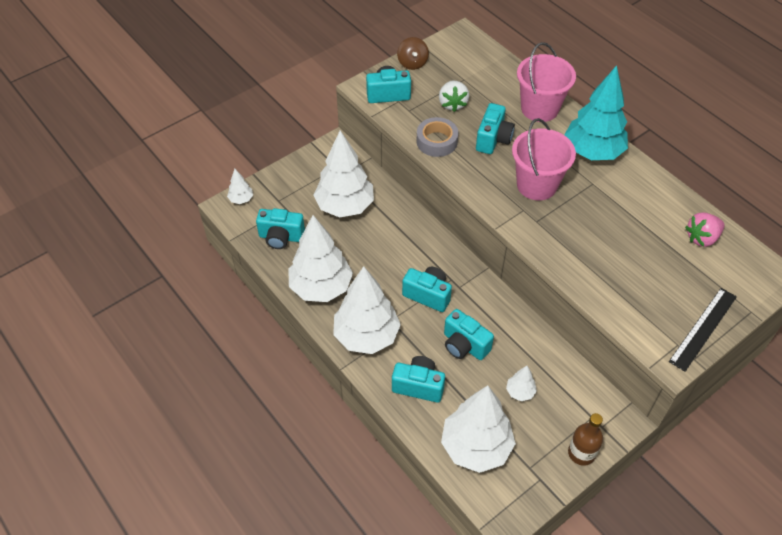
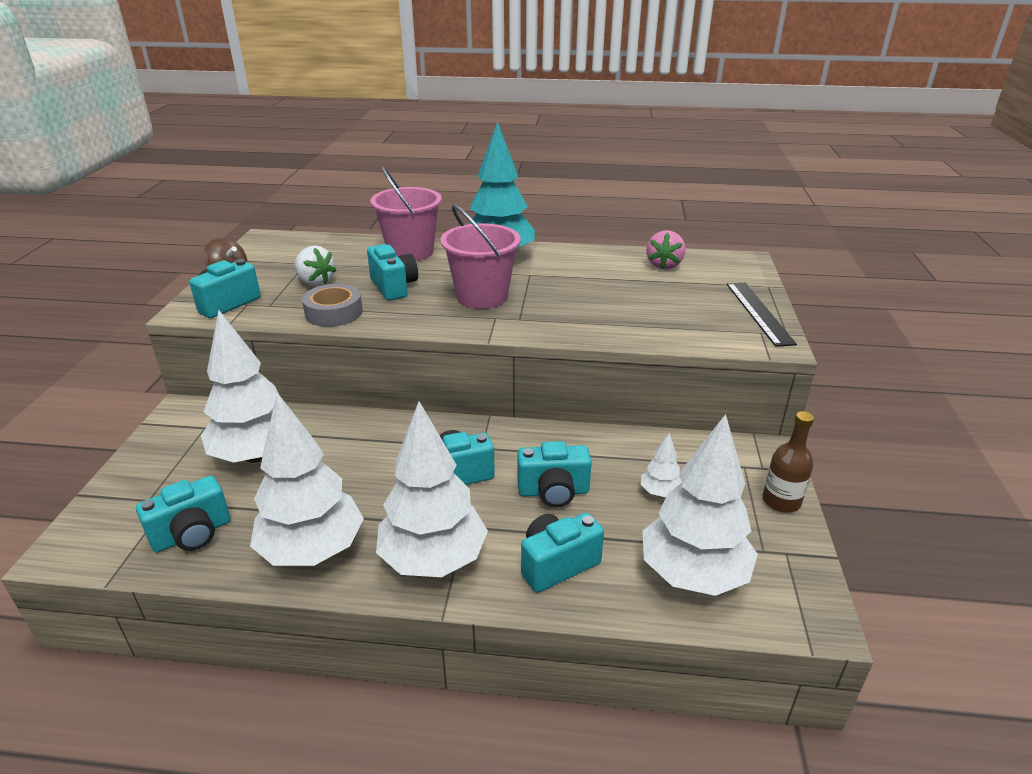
camera: 45 degrees left, 20 degrees down
(241, 199) = (81, 530): white tree -> none

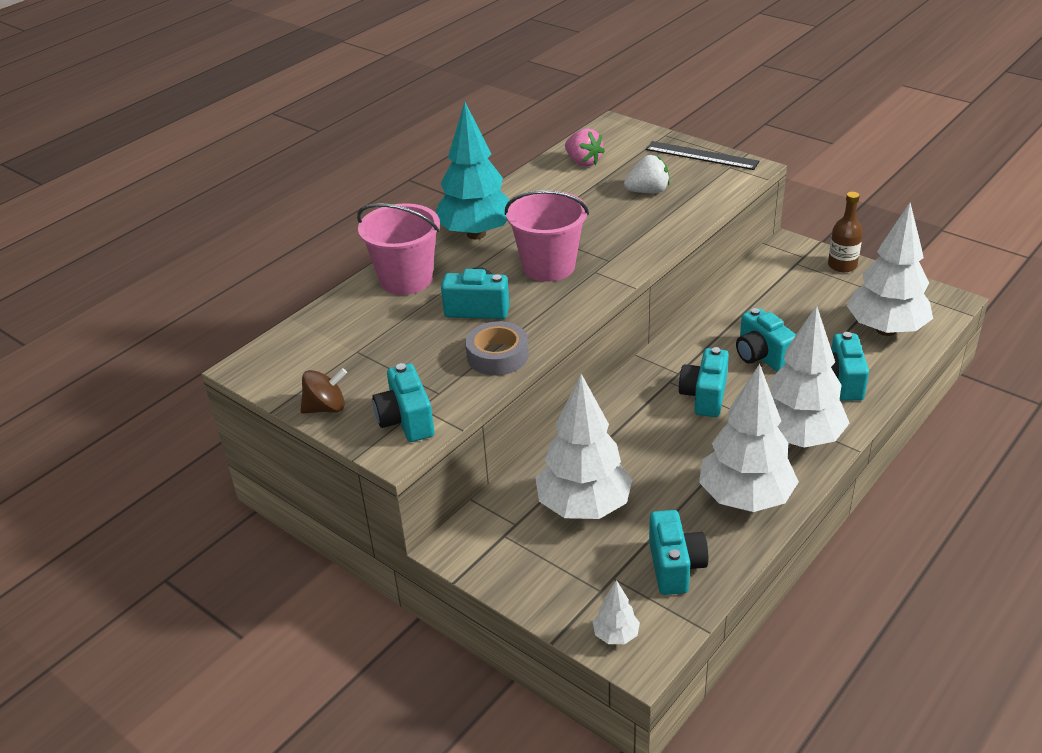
camera: 55 degrees left, 5 degrees up
(315, 282) = (414, 353): white strawberry -> white strawberry (648, 191)
(553, 492) = (762, 356): turquoise camera -> turquoise camera turned 120 degrees clockwise
(660, 492) = (798, 309): white tree -> white tree (616, 635)

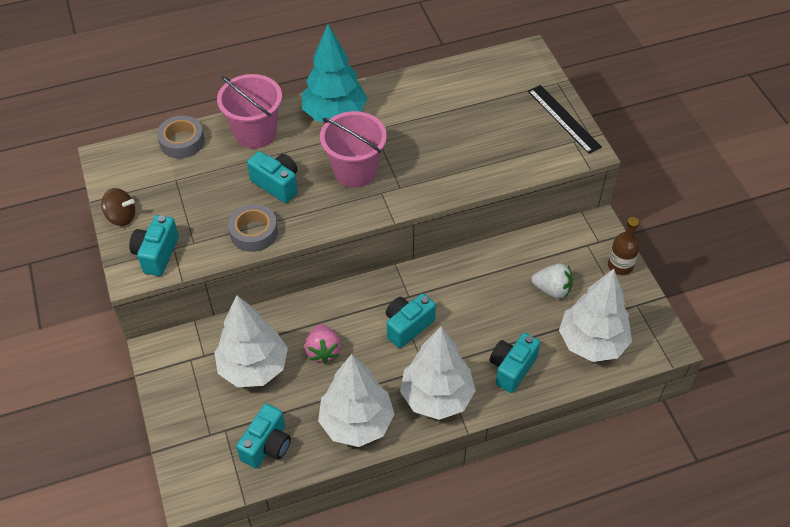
camera: 30 degrees right, 15 degrees up
(328, 318) = (182, 141): none -> grey tape
(583, 162) = (470, 81): pink strawberry -> pink strawberry (323, 351)
(616, 635) = (191, 471): white tree -> none
(648, 191) = (489, 135): white strawberry -> white strawberry (552, 289)
(762, 356) = (479, 315): turquoise camera -> none

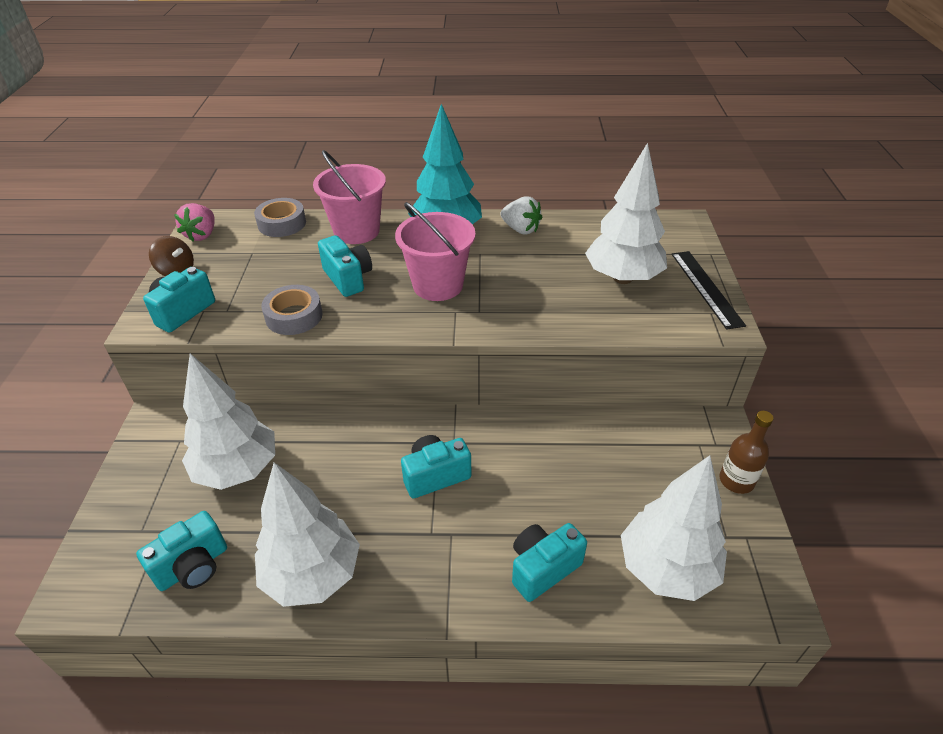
camera: 20 degrees right, 10 degrees down
(323, 351) = (324, 474): pink strawberry -> pink strawberry (202, 235)
(436, 397) = (428, 574): white tree -> white tree (622, 278)
(552, 289) = (635, 484): white strawberry -> white strawberry (521, 229)

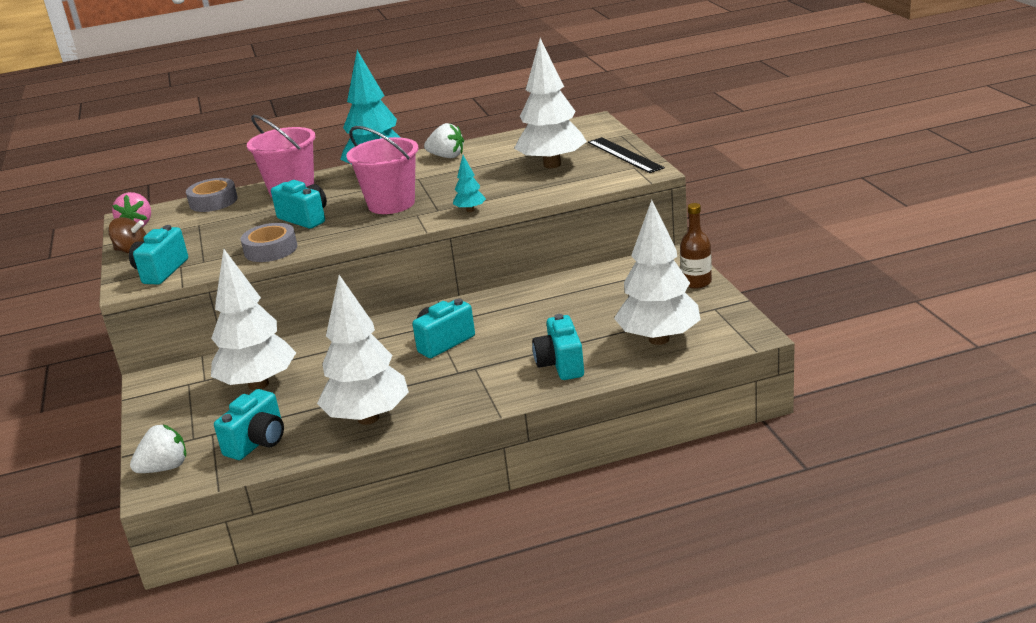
camera: 15 degrees left, 15 degrees down
(93, 569) = (165, 468): none -> white strawberry
(511, 324) = (470, 210): none -> turquoise tree
(543, 568) = (561, 364): turquoise camera -> turquoise camera turned 45 degrees counterclockwise

